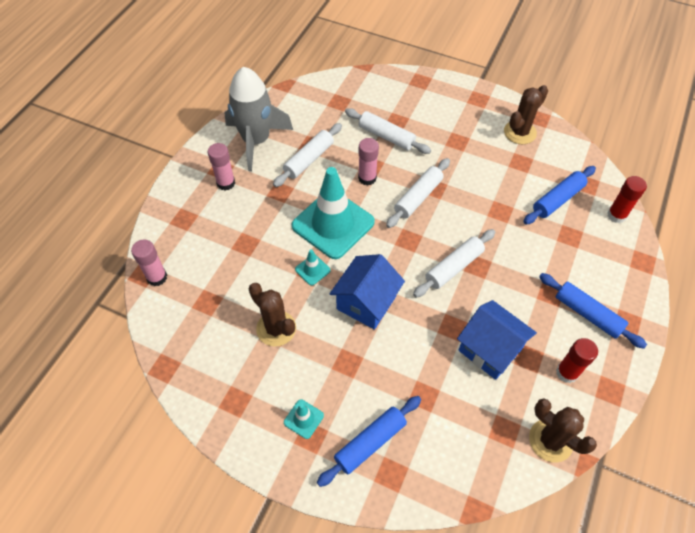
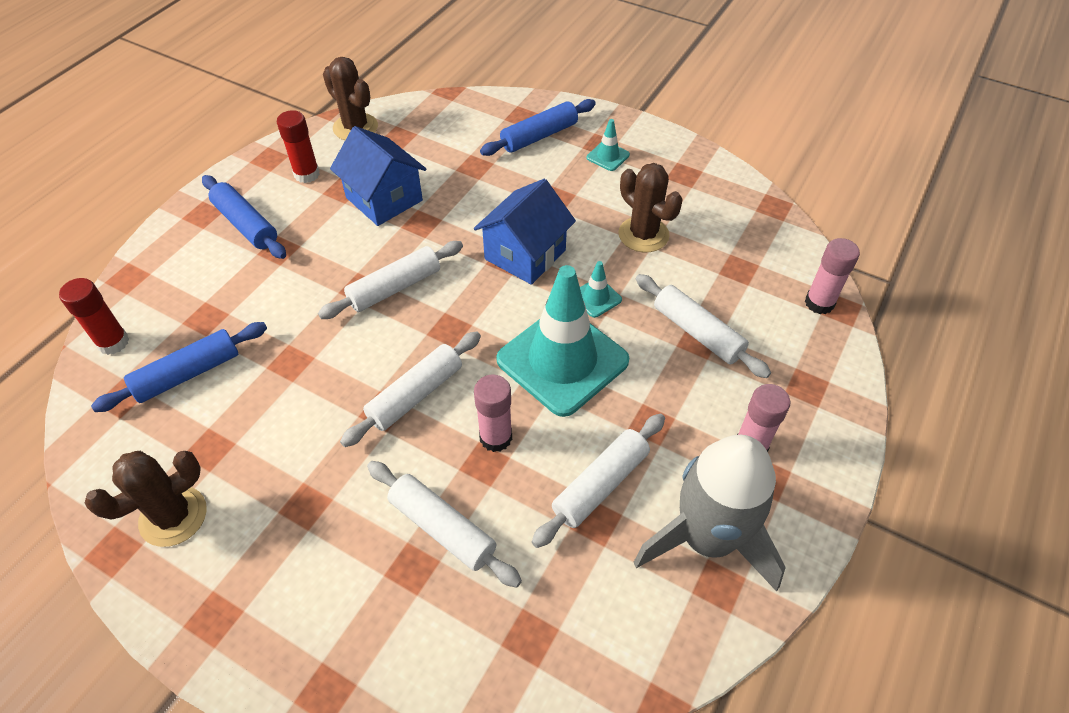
camera: 175 degrees left, 5 degrees down
(245, 249) = (697, 332): none -> white rolling pin

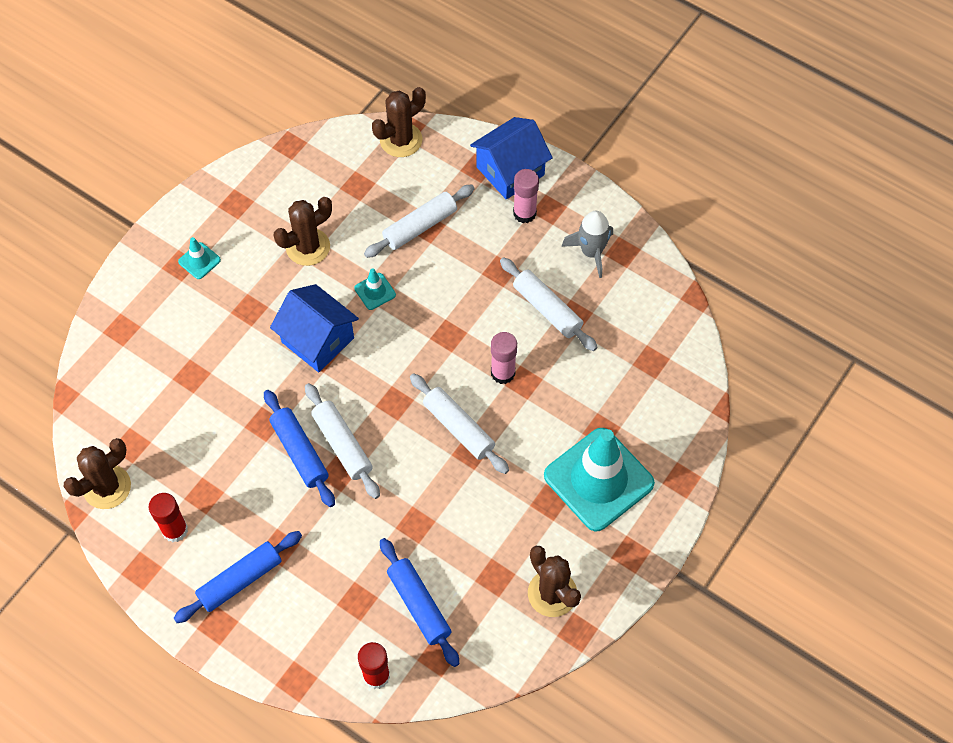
camera: 85 degrees left, 10 degrees up
(384, 199) = (225, 456): blue house -> blue house (510, 171)
(442, 528) = (573, 410): white rolling pin -> none
(539, 136) = (157, 316): blue rolling pin -> blue rolling pin (300, 452)
(562, 360) = (436, 322): turquoise traffic cone -> turquoise traffic cone (598, 479)
(708, 539) = (591, 252): grey rocket -> grey rocket, size x0.58
(819, 303) = (401, 140): pink glue stick -> brown cactus

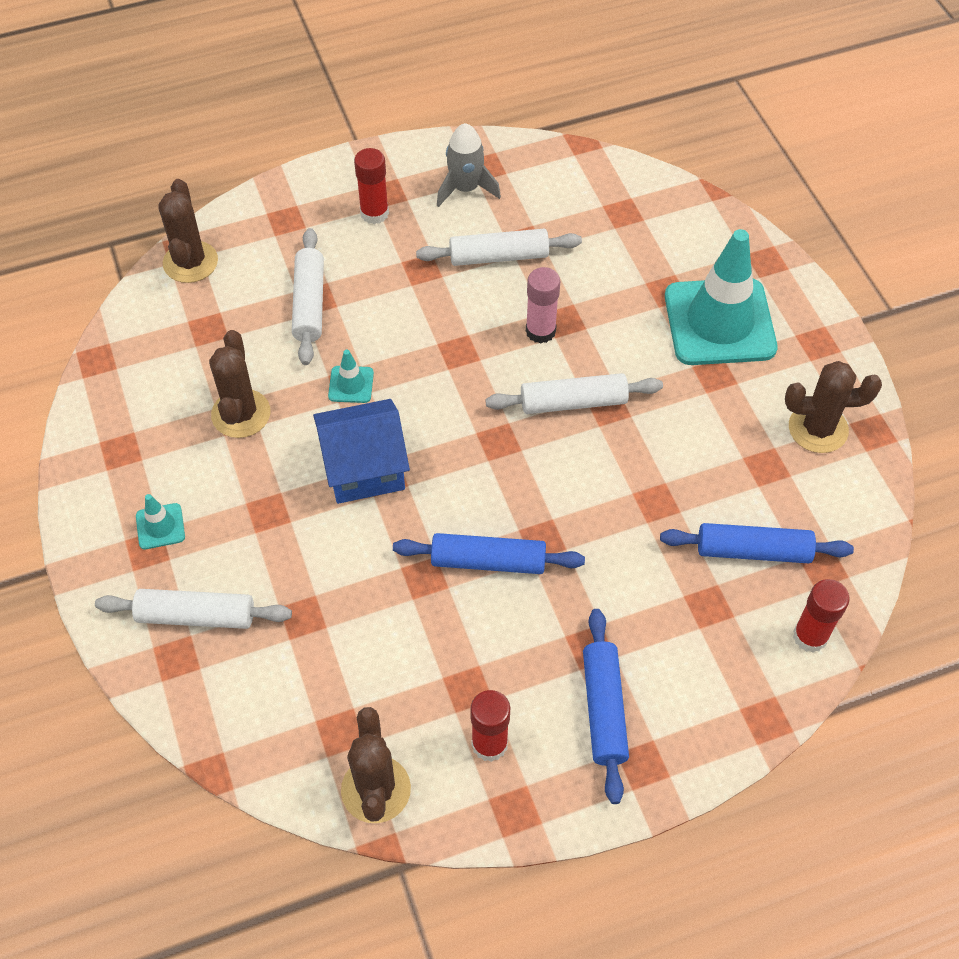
camera: 55 degrees left, 5 degrees down
(342, 445) = (511, 516): white rolling pin -> white rolling pin (196, 616)
(510, 171) = (315, 197): blue house -> none
(524, 213) = (374, 213): pink glue stick -> red glue stick

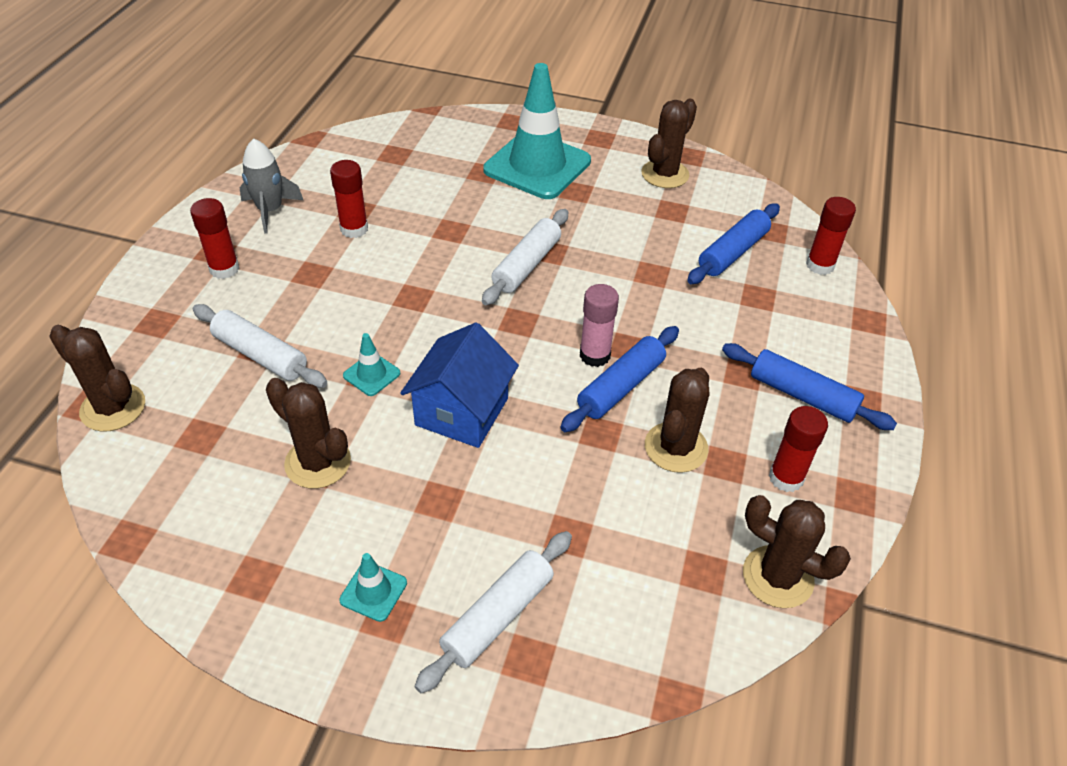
camera: 55 degrees left, 10 degrees down
(454, 641) = (676, 447): none -> brown cactus
(498, 256) = (354, 229): white rolling pin -> red glue stick
(540, 331) = (446, 246): pink glue stick -> pink glue stick (595, 355)

